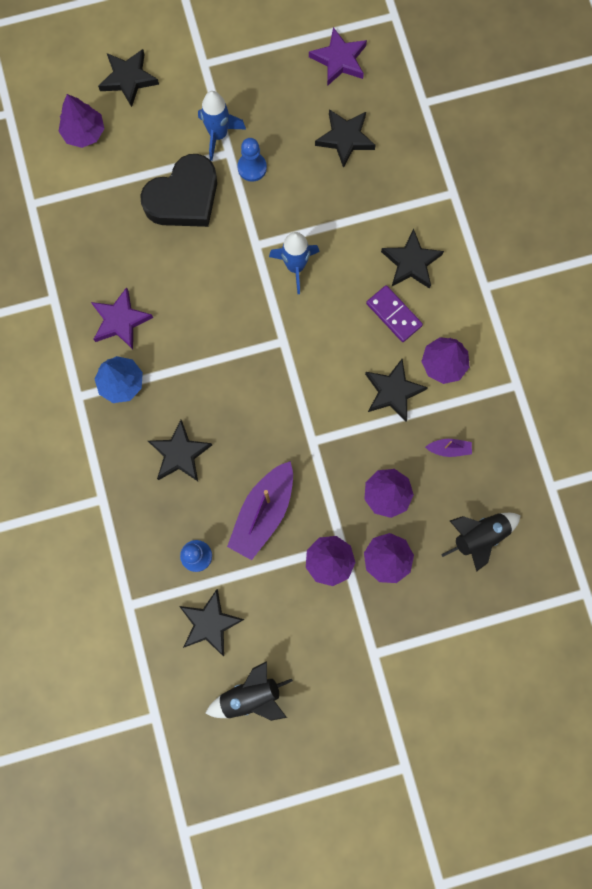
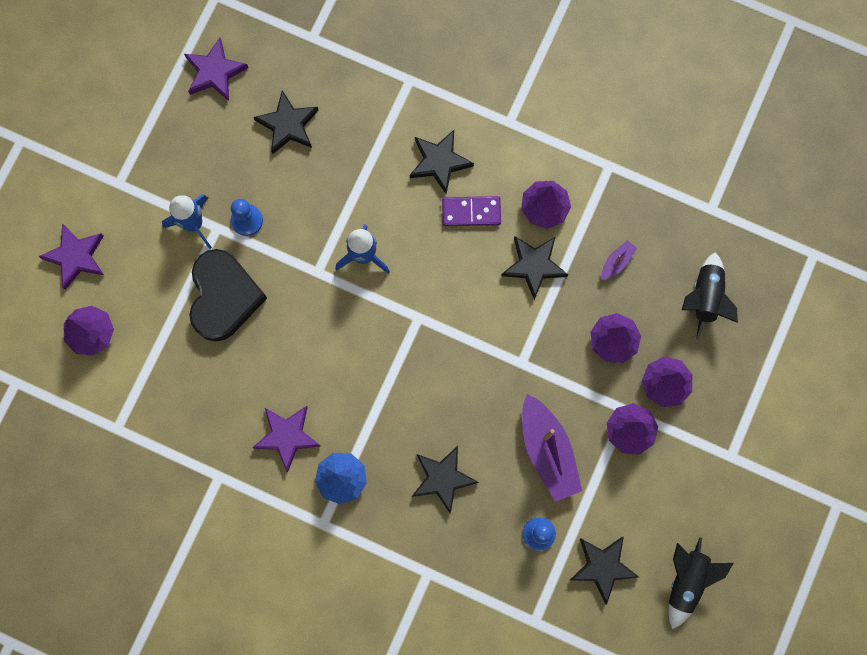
camera: 50 degrees left, 0 degrees up
(128, 79) = (76, 257): black star -> purple star

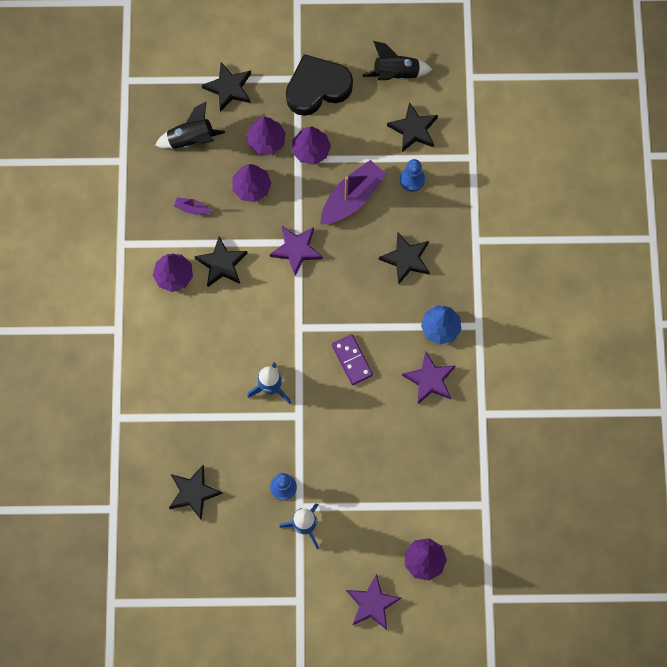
camera: 115 degrees left, 5 degrees down
(215, 72) = (175, 571): purple star -> purple star (296, 250)
(224, 297) = (350, 475): black heart -> black heart (317, 88)
(439, 162) = (172, 366): black star -> black star (229, 88)
(471, 212) = (201, 326): purple domino -> purple domino (352, 360)

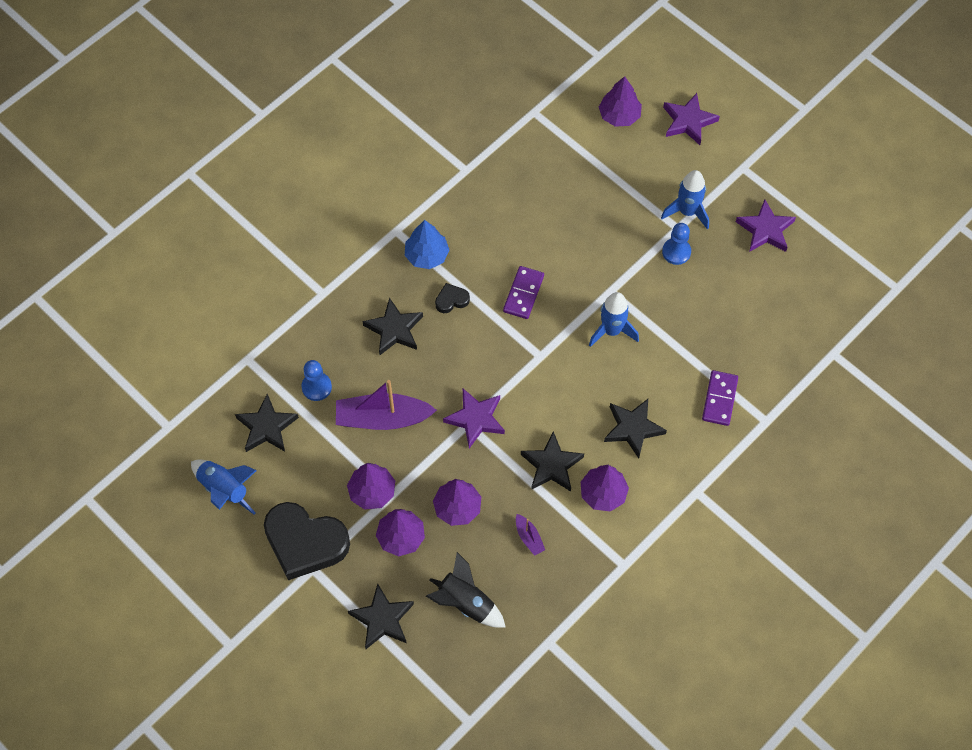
camera: 135 degrees left, 10 degrees down
(158, 405) = (719, 399): none -> purple domino
(193, 492) = (754, 309): black star -> black star (633, 428)
(392, 312) = (451, 300): none -> black heart
(396, 73) = (224, 489): black rocket -> blue rocket
(429, 380) = (478, 227): purple star -> purple star (765, 230)

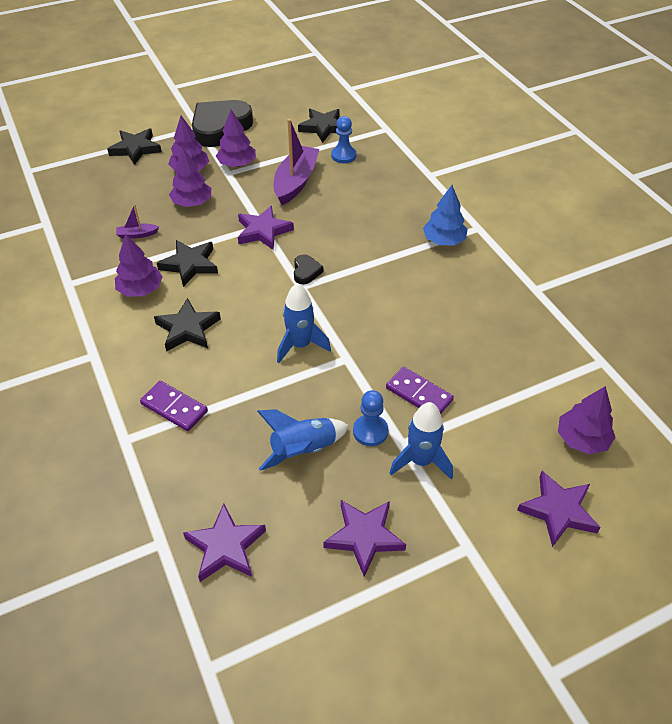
camera: 110 degrees right, 15 degrees down
(224, 489) = (285, 102): blue rocket -> blue rocket (303, 450)
(394, 329) = (375, 205): black star -> none
(451, 300) = (389, 245): black heart -> black heart (306, 272)
(465, 603) = (113, 189): black rocket -> none
(523, 294) = (373, 293): purple domino -> purple domino (419, 394)
(815, 311) = (225, 546): none -> purple star

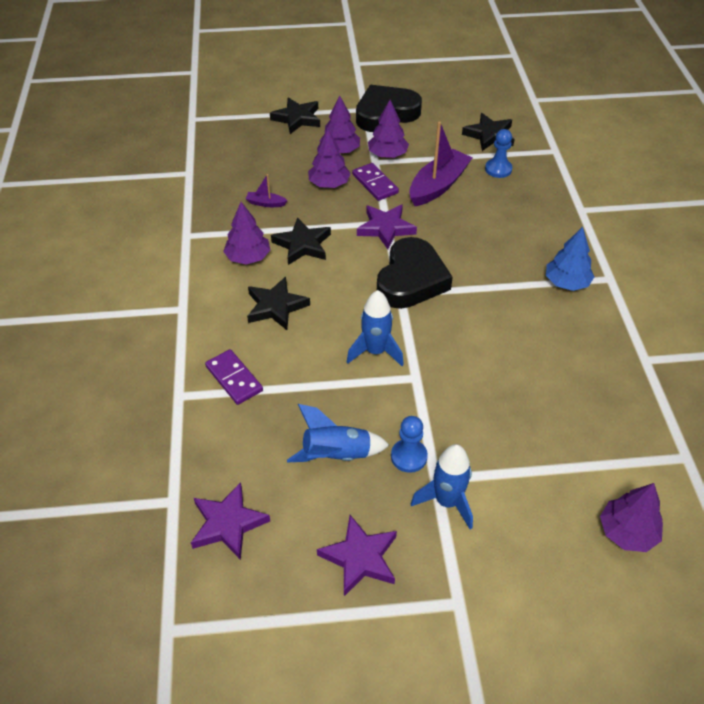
camera: 20 degrees right, 0 degrees up
(306, 272) = (411, 280): black heart -> black heart, size x2.32
(419, 394) = (473, 434): purple domino -> purple domino (375, 184)
(558, 511) = (568, 597): purple star -> none

